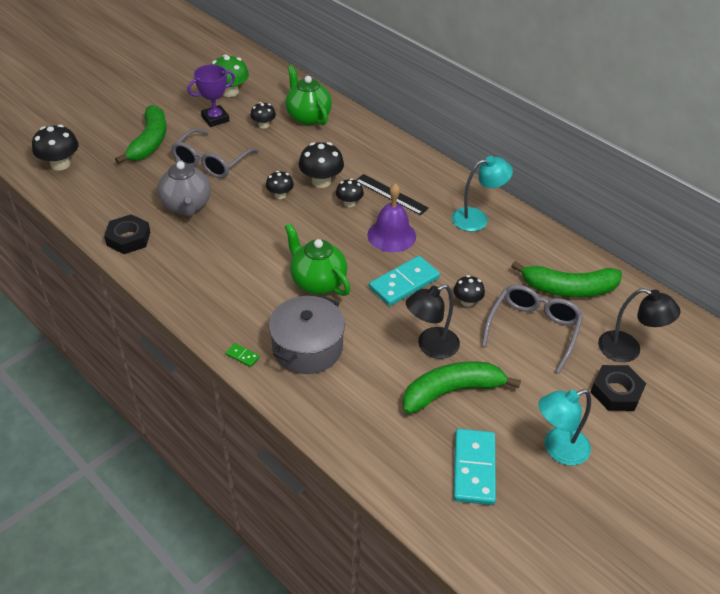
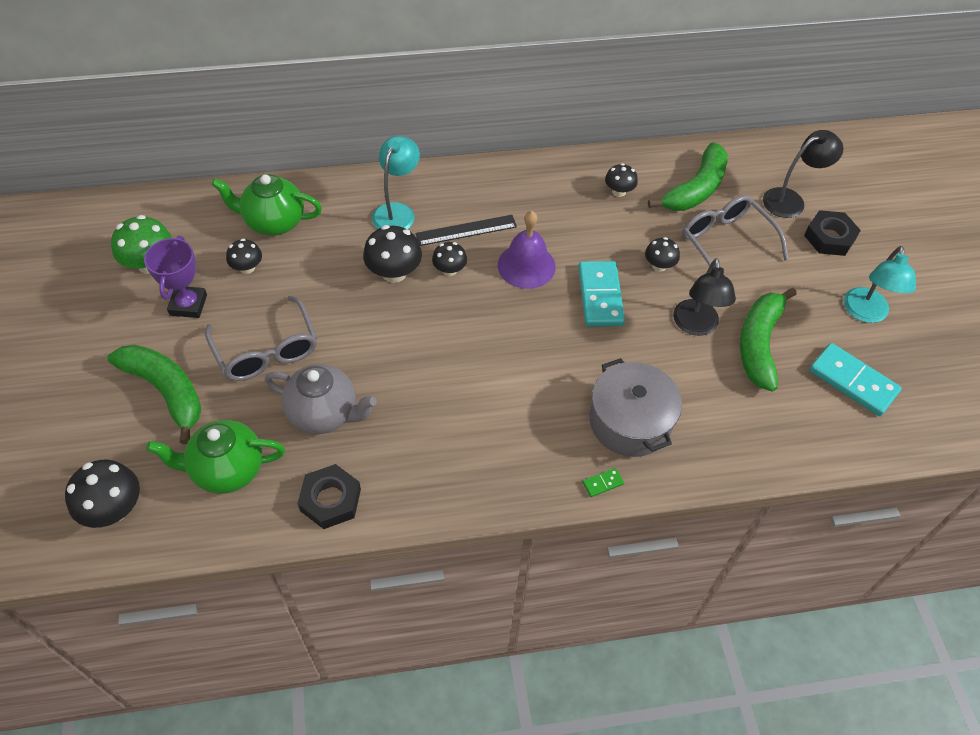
camera: 55 degrees left, 10 degrees up
(280, 195) = (384, 319): black mushroom -> black mushroom (619, 191)
(317, 282) = (545, 362): green teapot -> green teapot (227, 470)
(477, 218) = (556, 190): turquoise lamp -> turquoise lamp (397, 211)

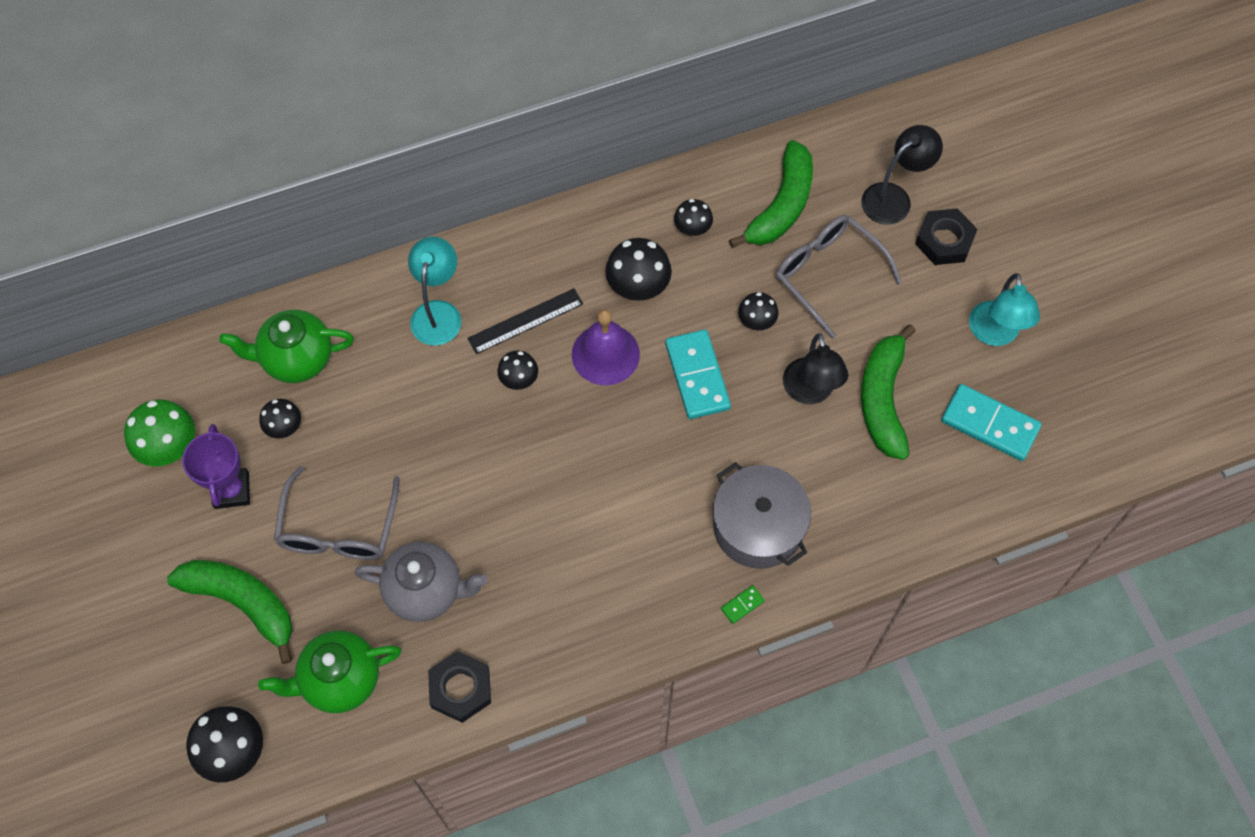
camera: 10 degrees left, 10 degrees up
(266, 350) = (338, 528): grey glasses -> grey glasses turned 45 degrees clockwise
(394, 273) = (456, 397): black mushroom -> black mushroom (638, 286)

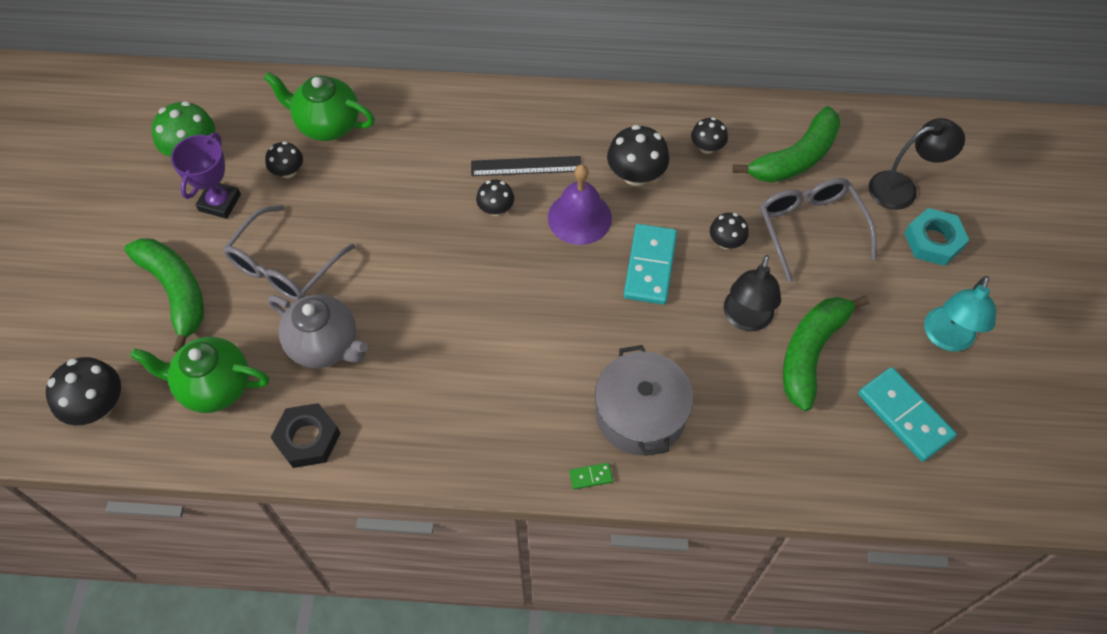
camera: 25 degrees right, 5 degrees down
(438, 312) = (458, 133): turquoise lamp -> none
(944, 240) = (933, 241): black nut -> turquoise nut

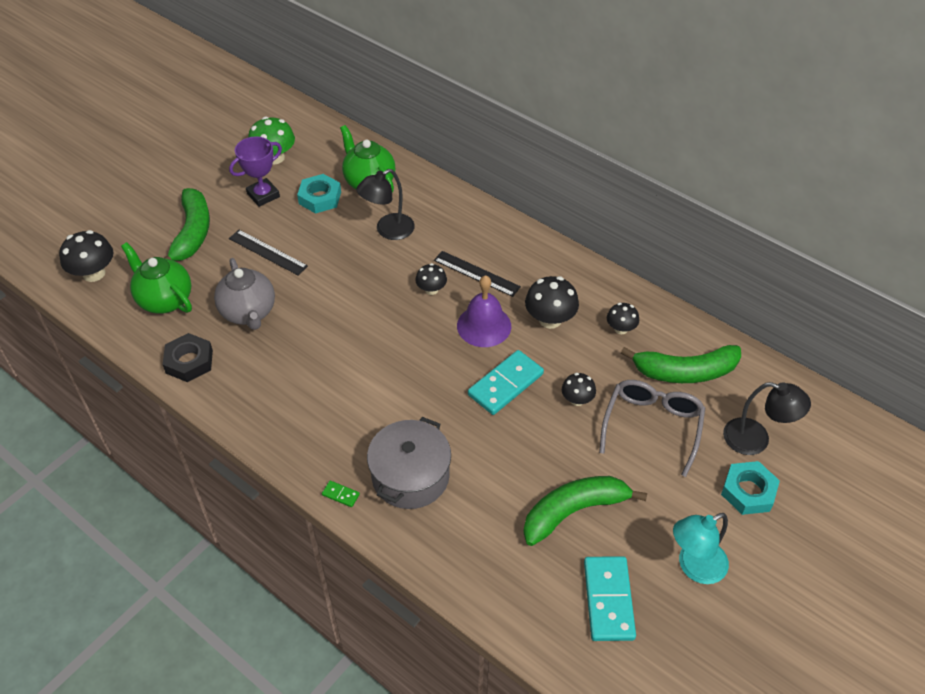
camera: 35 degrees right, 10 degrees down
(284, 265) = (268, 252): grey glasses -> black ruler
(288, 171) = (320, 198): black mushroom -> turquoise nut
(746, 319) = (544, 459): black lamp -> black lamp (388, 230)

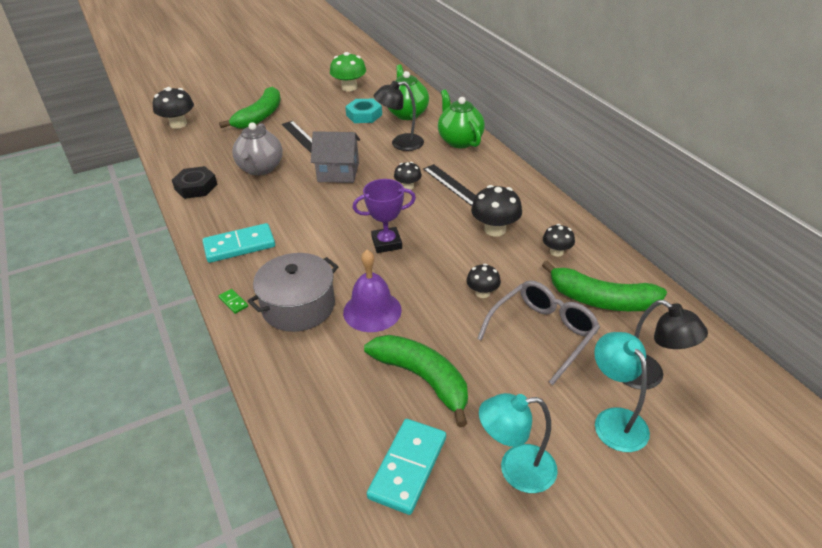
camera: 25 degrees right, 10 degrees down
(165, 300) = (210, 148): green teapot -> green teapot (460, 141)
(263, 195) = (325, 106): purple trophy -> purple trophy (386, 243)
(343, 292) = (338, 172): none -> grey house
(484, 326) = (434, 220): purple bell -> purple bell (372, 311)
(505, 384) = (425, 264): turquoise domino -> turquoise domino (239, 245)
(574, 511) = (423, 379): green banana -> green banana turned 45 degrees clockwise
(748, 491) = (614, 420): turquoise nut -> turquoise lamp

